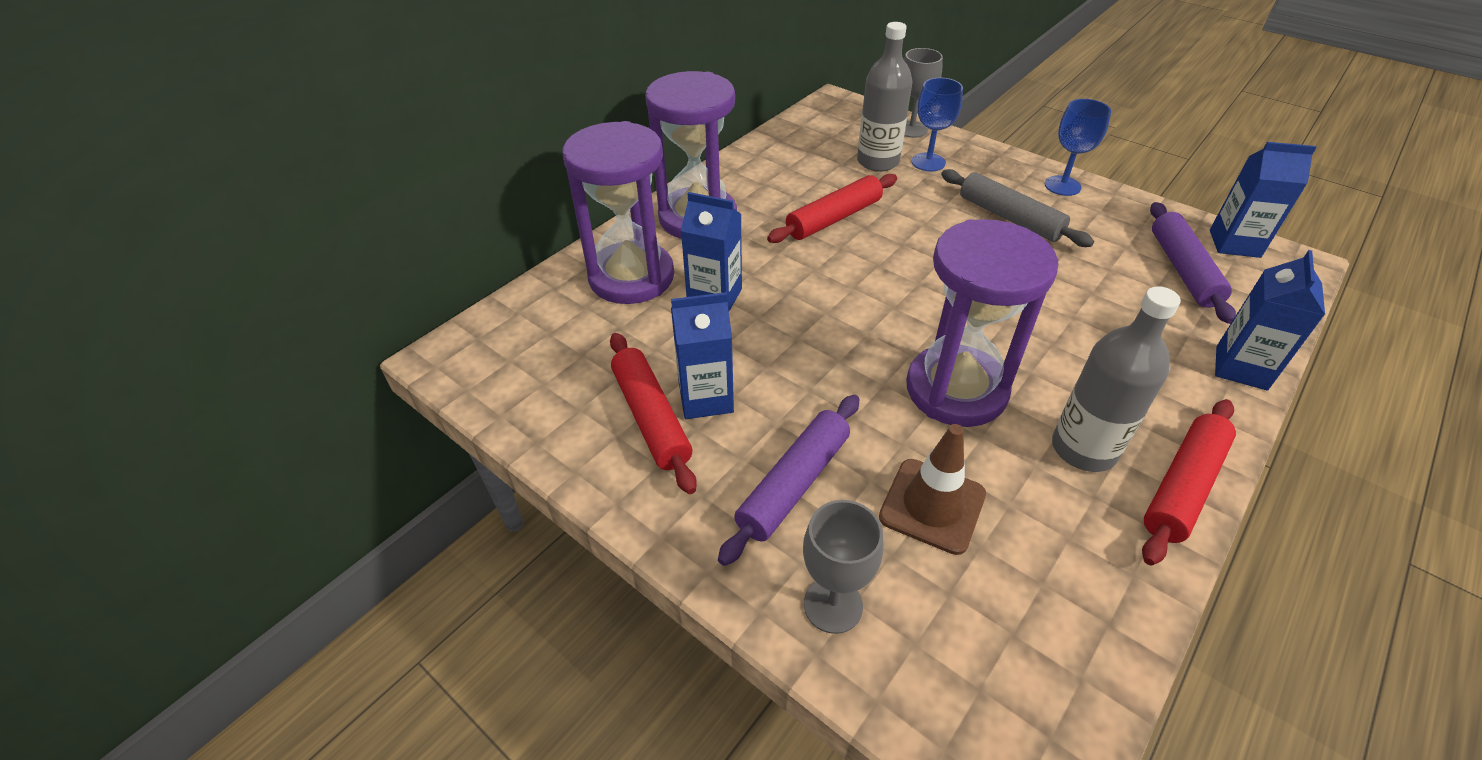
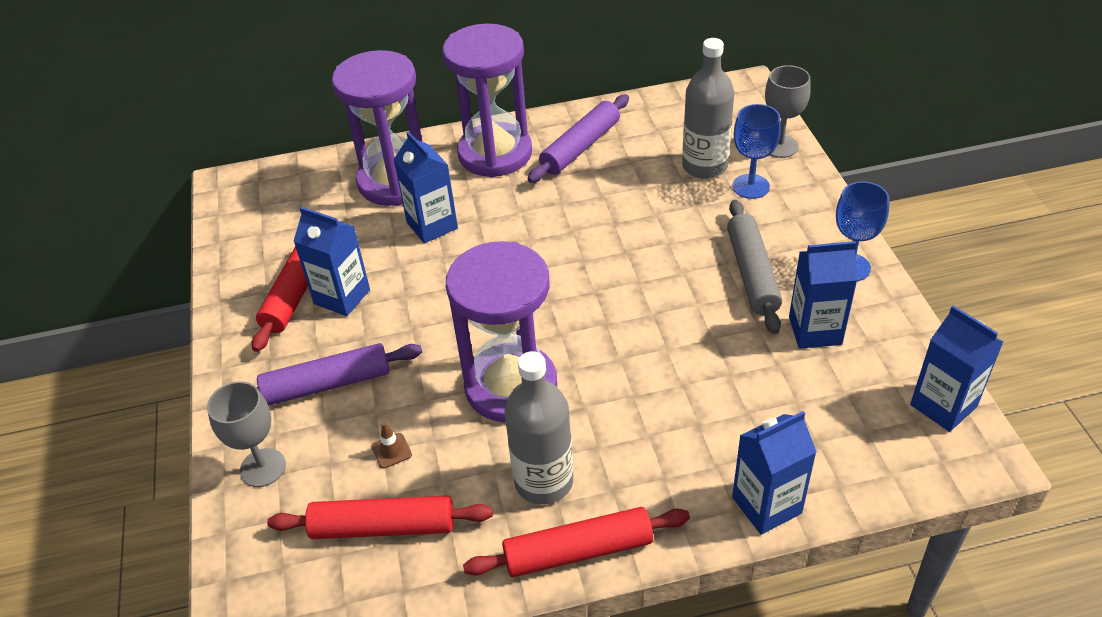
camera: 40 degrees right, 0 degrees up
(833, 218) = (598, 202): red rolling pin -> red rolling pin (383, 526)
(932, 505) = (391, 451): brown traffic cone -> brown traffic cone, size x0.45
(1100, 235) = (815, 330): none -> blue carton
(1182, 270) = (847, 400): purple rolling pin -> purple rolling pin (580, 147)

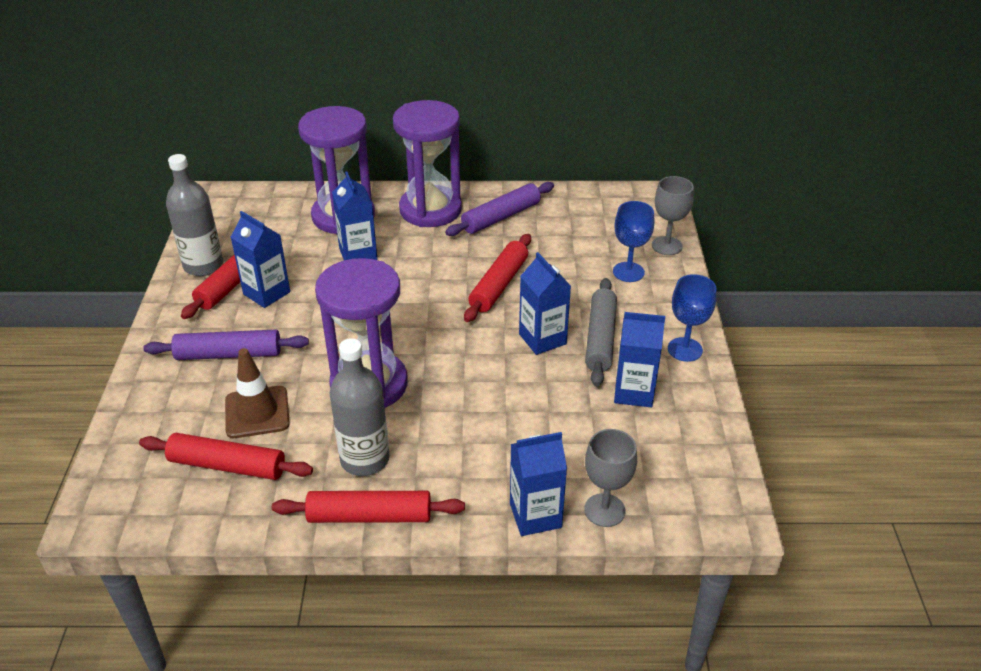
camera: 10 degrees right, 5 degrees down
(263, 467) = (156, 404): grey goblet -> grey goblet (604, 510)
(391, 451) = (257, 412): brown traffic cone -> brown traffic cone, size x2.23
(612, 231) = (499, 285): none -> red rolling pin
(704, 166) = (597, 249): grey bottle -> grey bottle (203, 265)
(943, 405) = (717, 471): blue carton -> blue carton (542, 339)

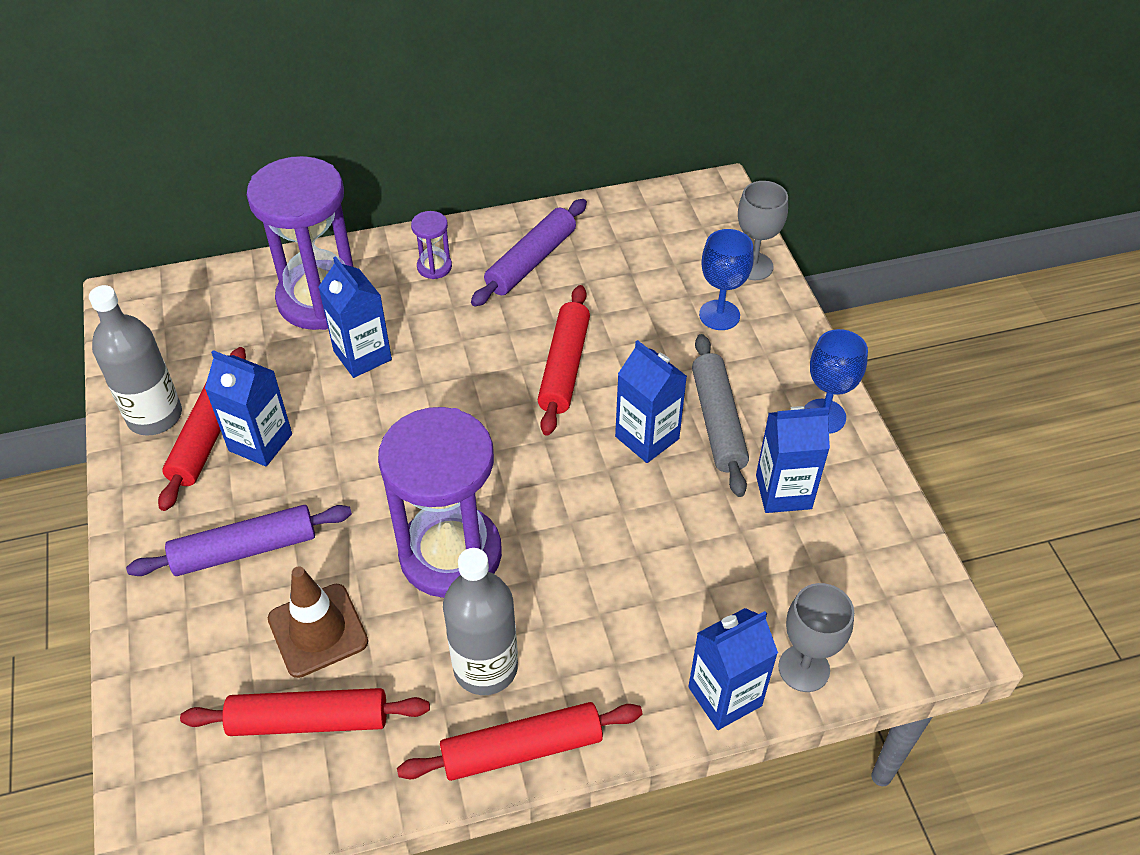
camera: 15 degrees left, 10 degrees up
(430, 210) = (434, 267): purple hourglass -> purple hourglass, size x0.41

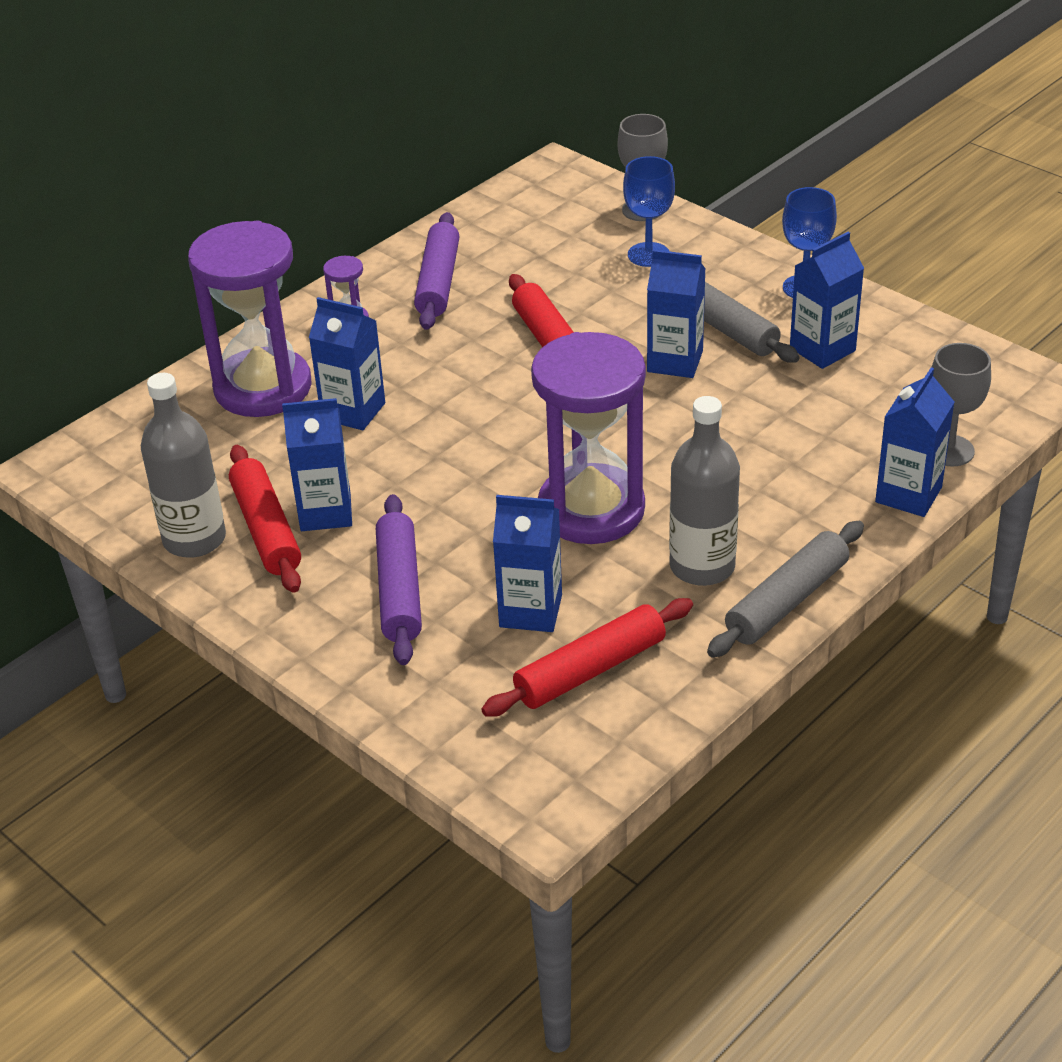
camera: 30 degrees left, 10 degrees down
(245, 549) = (399, 590): purple rolling pin -> purple rolling pin turned 45 degrees counterclockwise
(318, 630) = (530, 611): brown traffic cone -> blue carton
(522, 749) = (787, 601): red rolling pin -> grey rolling pin

